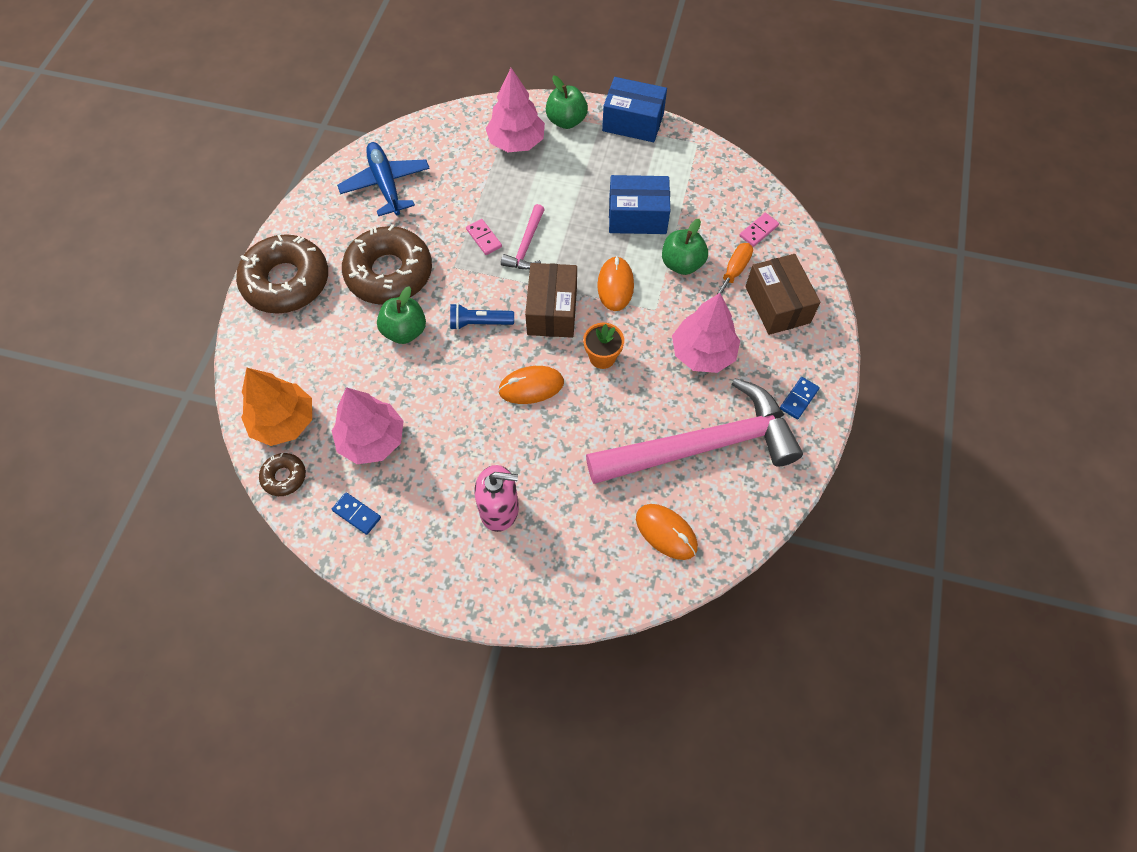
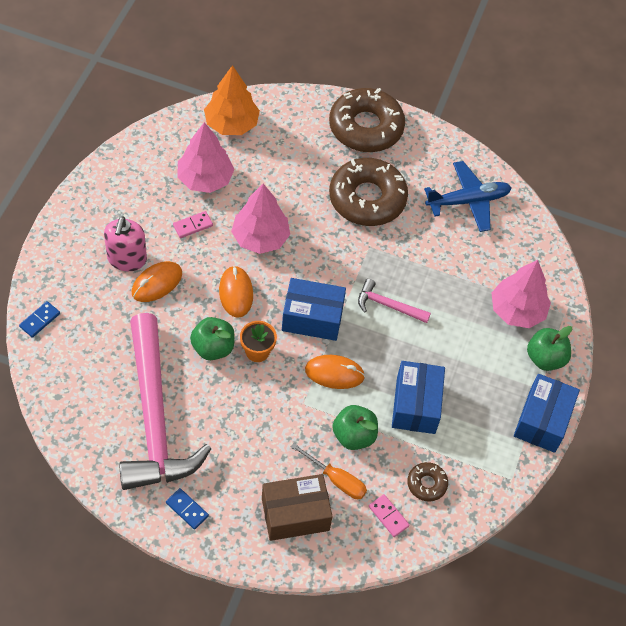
camera: 90 degrees right, 5 degrees down
(284, 477) = (183, 123): brown donut -> brown donut (426, 484)
(356, 514) = (143, 167): blue domino -> blue domino (40, 320)
(405, 331) = (305, 206): green apple -> green apple (213, 348)
(479, 323) = (306, 261): blue flashlight -> none
(484, 238) = (399, 272): pink domino -> pink domino (193, 225)
(552, 311) = (312, 318): brown box -> blue box
(666, 532) = (80, 374): orange mouse -> orange mouse (157, 283)
(703, 353) = (249, 435): pink tree -> pink tree (260, 238)

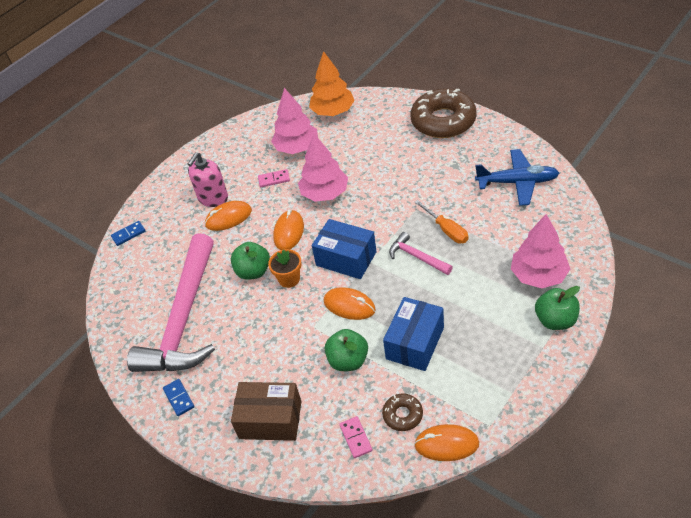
camera: 30 degrees right, 10 degrees down
(336, 479) = (318, 396): orange screwdriver -> orange screwdriver (446, 230)
(367, 198) = (426, 173): brown donut -> none
(477, 505) = (446, 444): none -> orange mouse
(542, 420) = (537, 376): blue box -> none

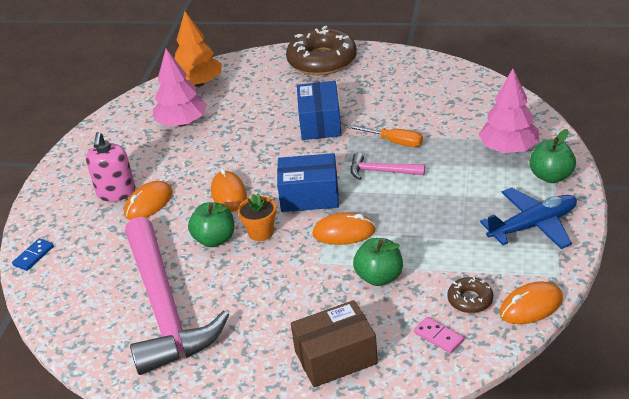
camera: 30 degrees left, 10 degrees down
(179, 398) = (214, 379): blue domino -> none
(274, 179) = (176, 156): pink domino -> none
(325, 193) = (243, 151): pink tree -> none
(415, 343) = (435, 239): blue box -> blue box (320, 123)
(517, 182) = (432, 86): blue plane -> blue plane (533, 225)

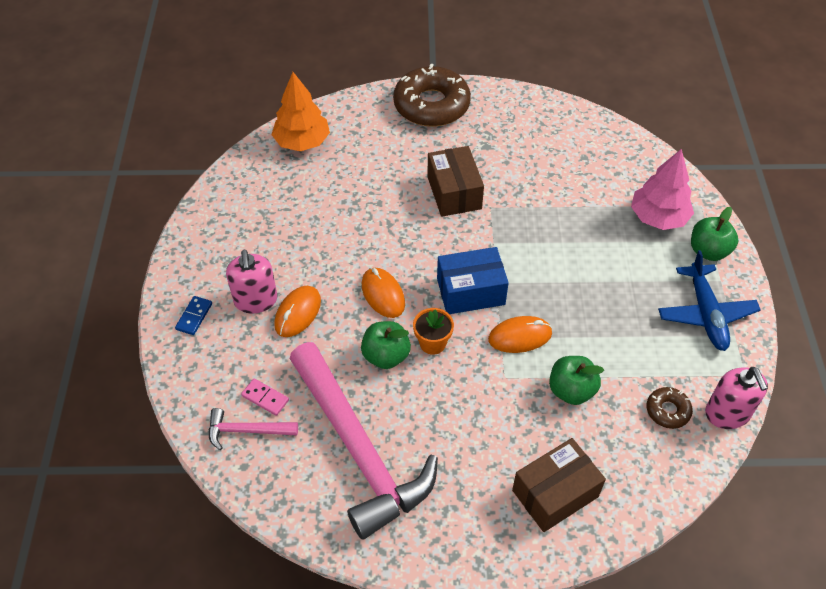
camera: 15 degrees left, 15 degrees up
(33, 256) = (189, 393): blue domino -> blue domino (194, 316)
(182, 123) = (300, 199): pink tree -> none
(320, 123) = (454, 192): blue box -> brown box
(381, 171) = (537, 254): pink hammer -> pink hammer (246, 431)
(394, 142) = (539, 214): orange screwdriver -> none
(438, 336) = (649, 458): pink domino -> pink domino (265, 398)
(531, 306) = (727, 413): orange mouse -> pink soap dispenser
(533, 225) = (706, 314): blue plane -> blue plane turned 120 degrees clockwise

